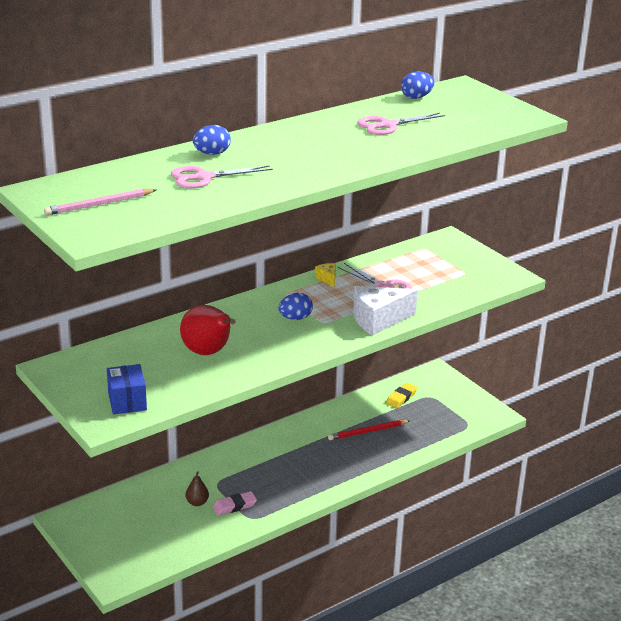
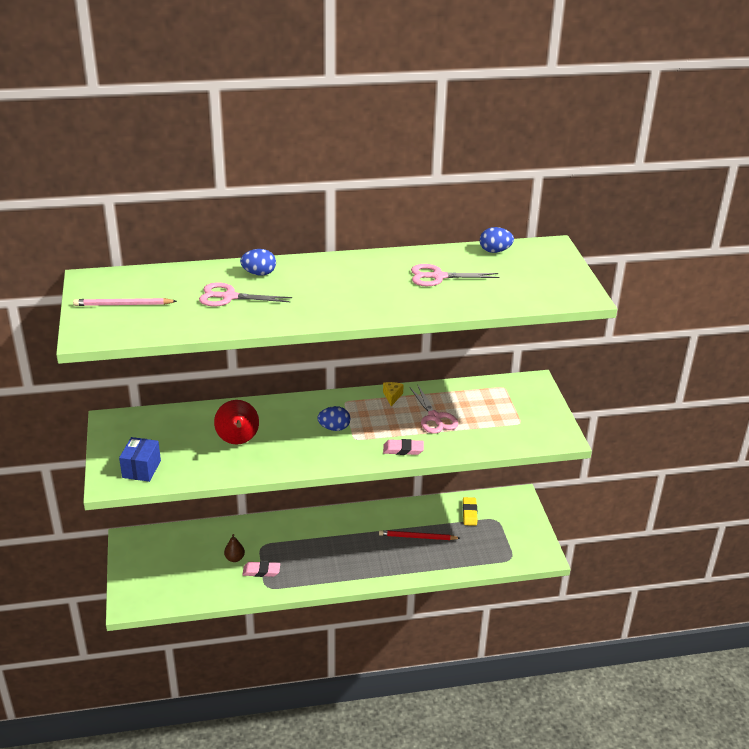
camera: 25 degrees right, 5 degrees up
(378, 320) = (403, 450): white cheese -> pink eraser
(401, 398) = (469, 513): yellow eraser -> yellow eraser turned 60 degrees counterclockwise

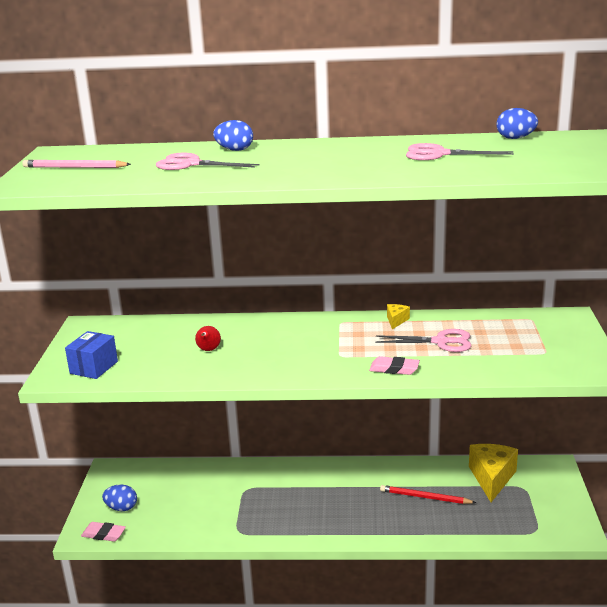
camera: 15 degrees right, 10 degrees down
(234, 558) = (213, 499): brown pear -> none
(238, 441) = (208, 350): red pear -> red pear, size x0.50
(261, 571) = (237, 515): pink eraser -> pink eraser (103, 534)
(334, 428) = (320, 344): blue egg -> blue egg (121, 508)
(434, 417) = (440, 342): pink scissors -> pink scissors turned 75 degrees counterclockwise
(469, 513) = (492, 478): yellow eraser -> yellow cheese

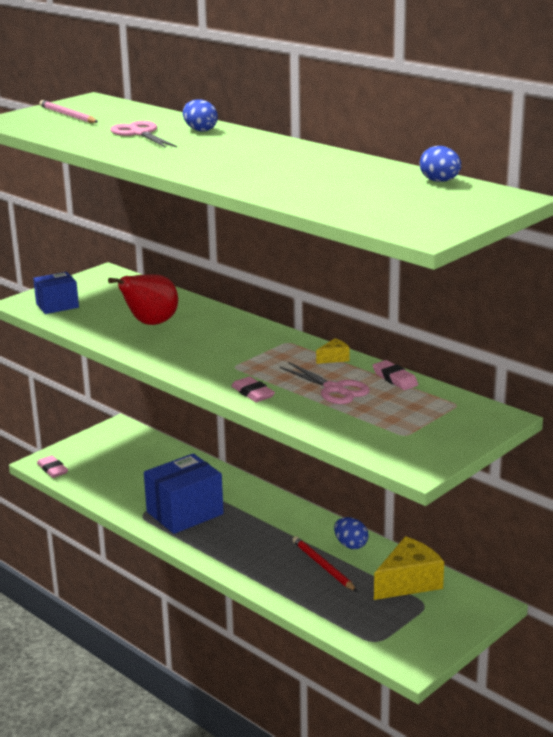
camera: 40 degrees right, 0 degrees up
(121, 508) = (88, 457): blue egg -> blue egg (350, 545)
(208, 350) = (150, 324): red pear -> red pear, size x2.00
(270, 512) = (185, 513): none -> blue box
(439, 154) = (330, 177): pink scissors -> none
(462, 318) = (395, 379): none -> pink eraser

